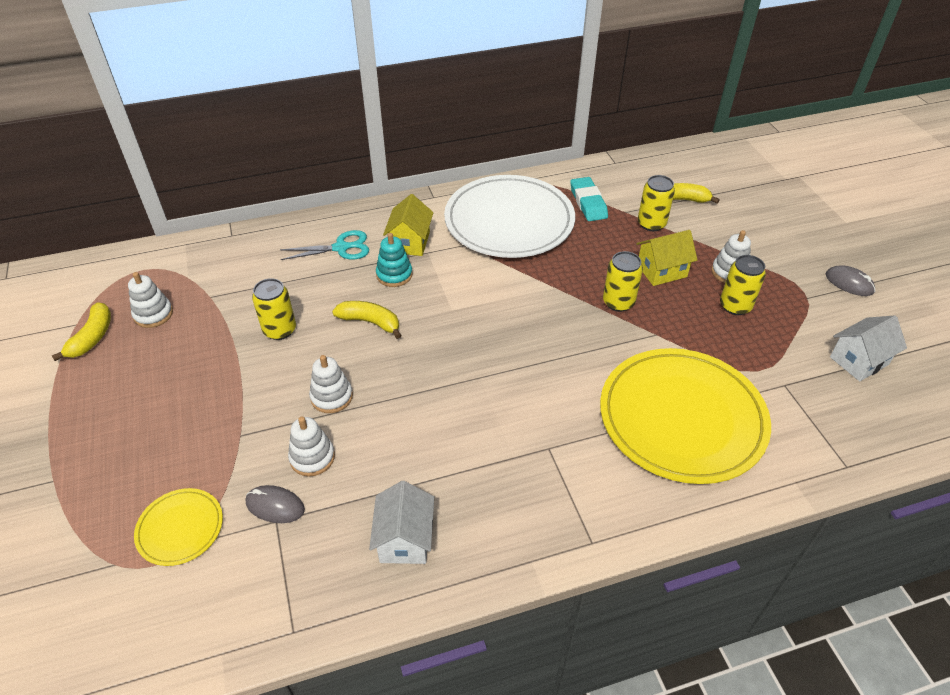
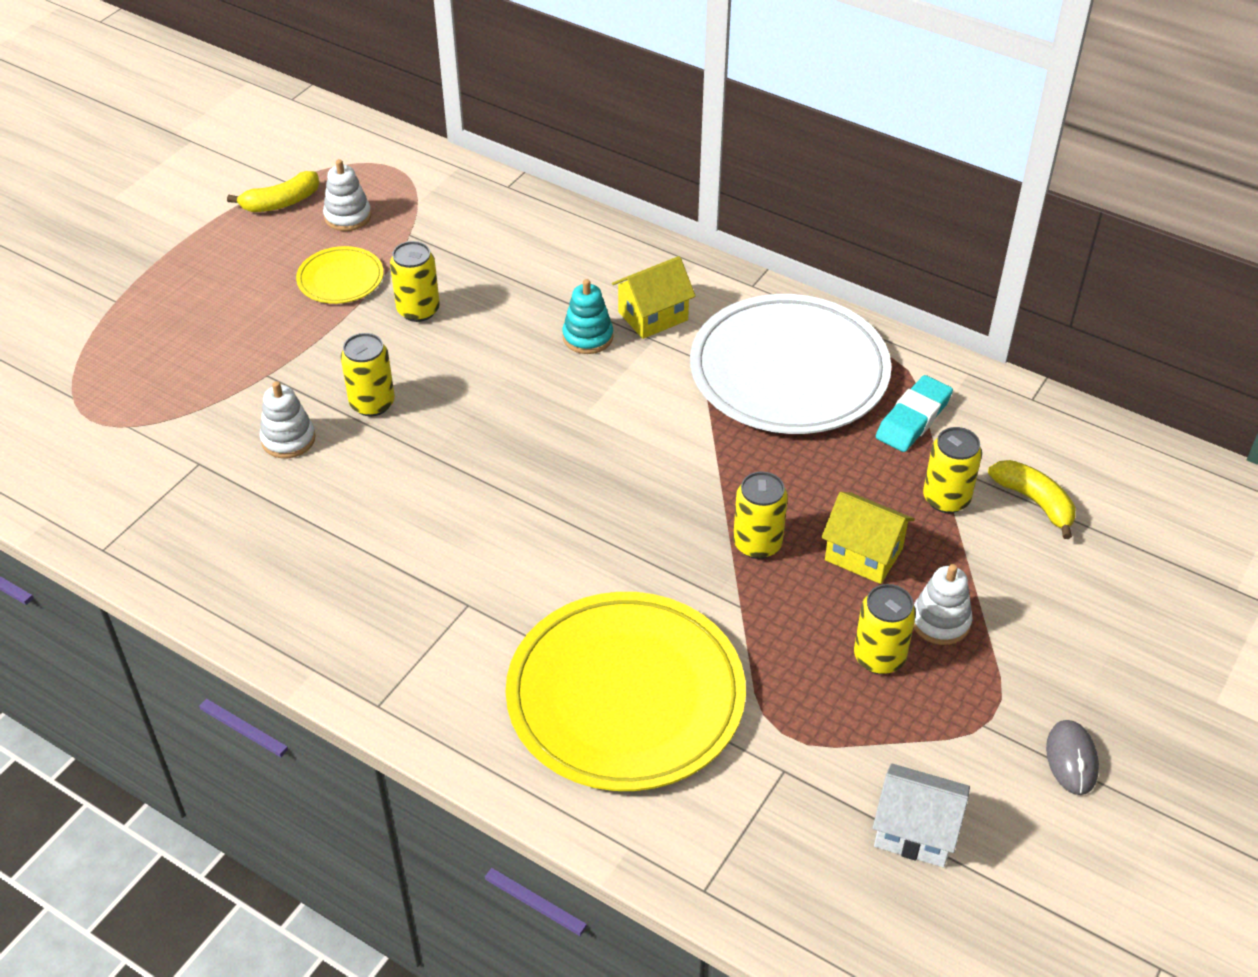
camera: 50 degrees right, 0 degrees up
(180, 528) = (138, 409): yellow plate -> yellow plate (340, 279)
(275, 506) = (213, 452): grey mouse -> none
(331, 397) = (372, 403): white stacking toy -> yellow can
(341, 248) = (581, 272): turquoise scissors -> none
(370, 322) = (499, 365): yellow banana -> none
(405, 539) = (257, 562): white house -> none

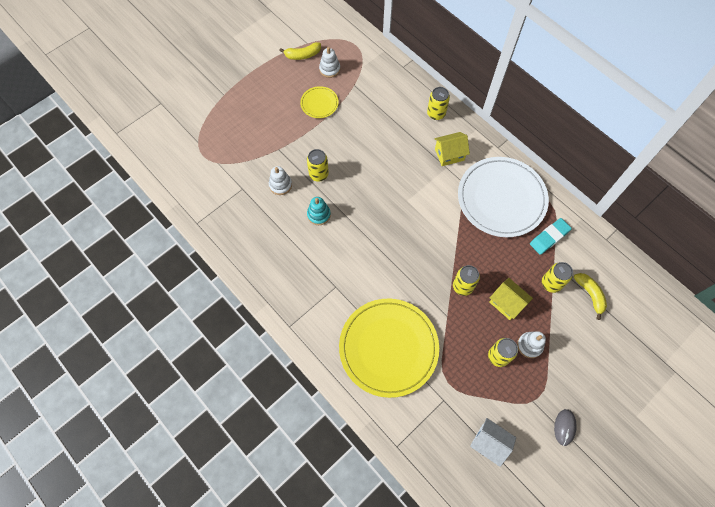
camera: 15 degrees right, 20 degrees up
(418, 310) = (348, 128): yellow can -> yellow can (436, 113)
(588, 337) = (418, 160): turquoise stacking toy -> turquoise stacking toy (319, 215)

